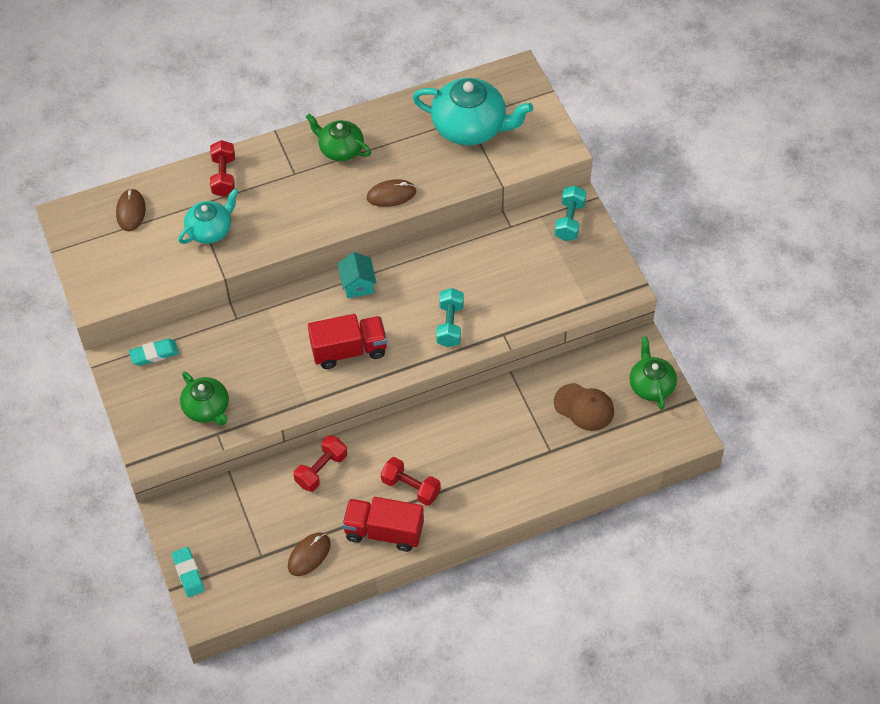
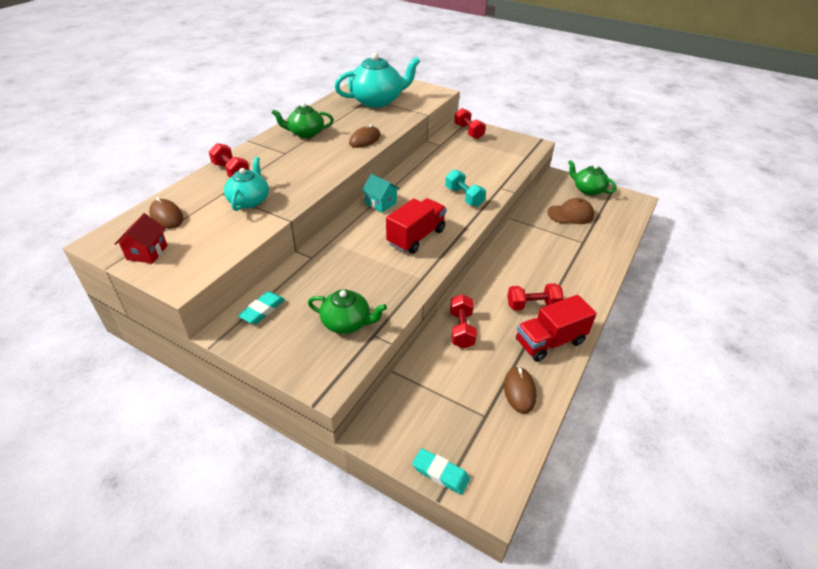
camera: 40 degrees left, 15 degrees down
(90, 251) = (147, 252): none -> red house
(569, 221) = (468, 131): turquoise dumbbell -> red dumbbell

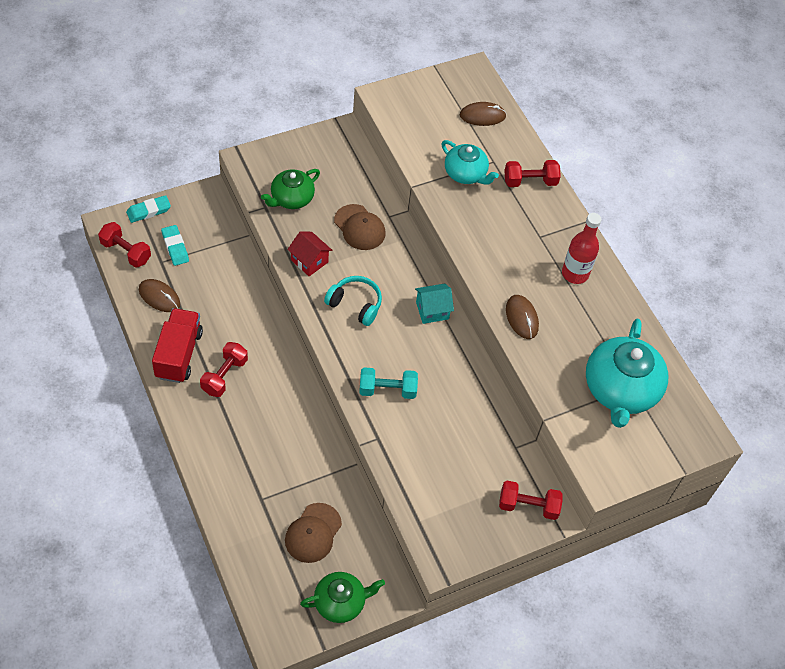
camera: 120 degrees right, 15 degrees up
(147, 252) = (436, 91): red house -> red house (309, 261)
(262, 310) = (349, 159): turquoise eraser -> turquoise eraser (175, 247)
(305, 133) = (575, 273): green teapot -> red bottle
(340, 267) = (359, 227): none -> brown cap
(416, 237) = (355, 304): red truck -> turquoise headphones
(461, 329) = (246, 304): red dumbbell -> red dumbbell (126, 252)

